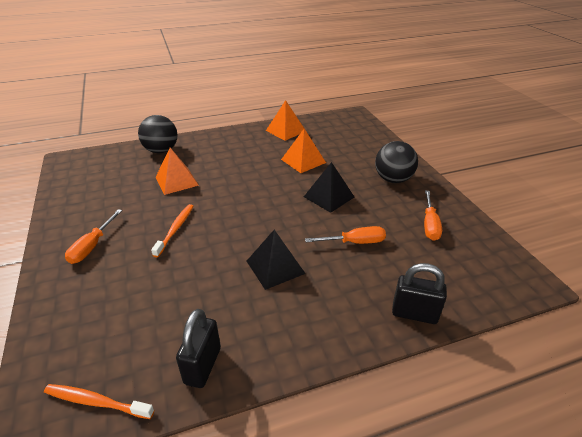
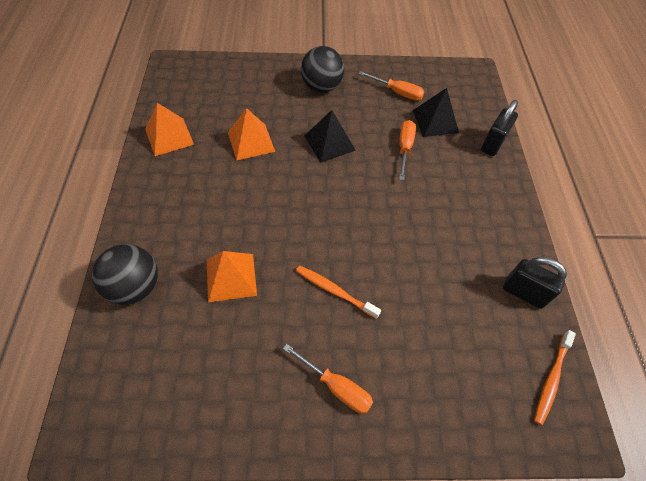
camera: 75 degrees left, 20 degrees up
(275, 267) = (421, 214): black pyramid -> black pyramid (435, 121)

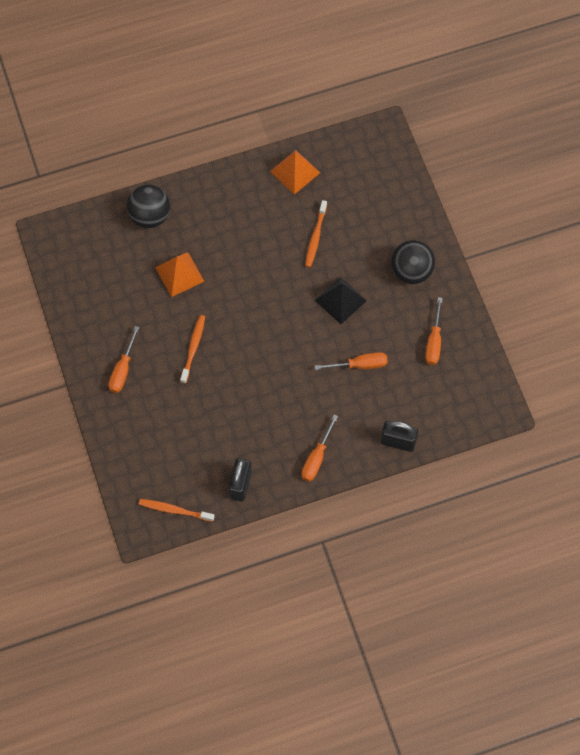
camera: 75 degrees right, 10 degrees up
(251, 141) = (315, 237): orange pyramid -> orange toothbrush
(435, 121) = (407, 384): black pyramid -> none
(500, 211) = (316, 458): none -> orange screwdriver

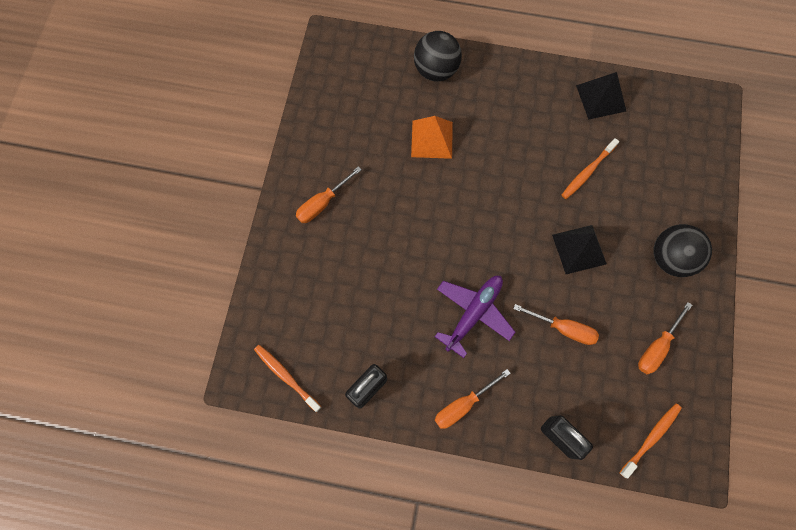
camera: 30 degrees right, 5 degrees up
(193, 348) = (402, 219): orange toothbrush -> orange toothbrush (651, 438)
(288, 389) = (473, 313): none -> purple plane
(295, 172) = (601, 98): orange pyramid -> black pyramid

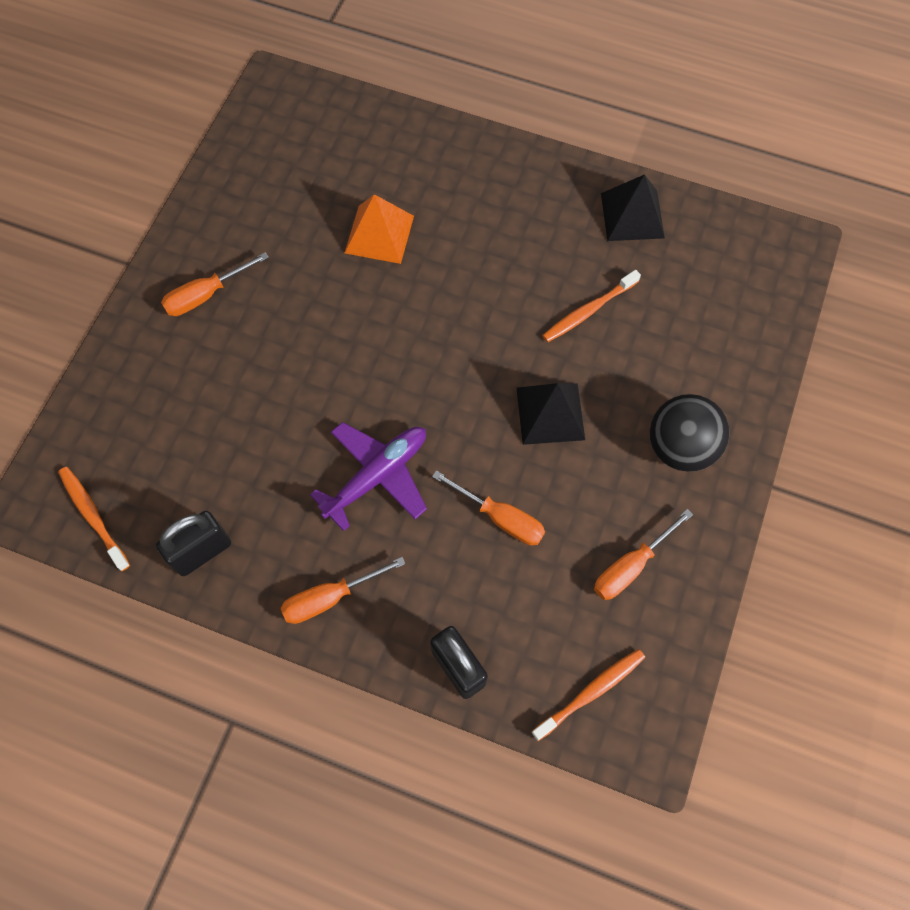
camera: 10 degrees right, 5 degrees down
(436, 70) = (408, 145): black ball -> none

